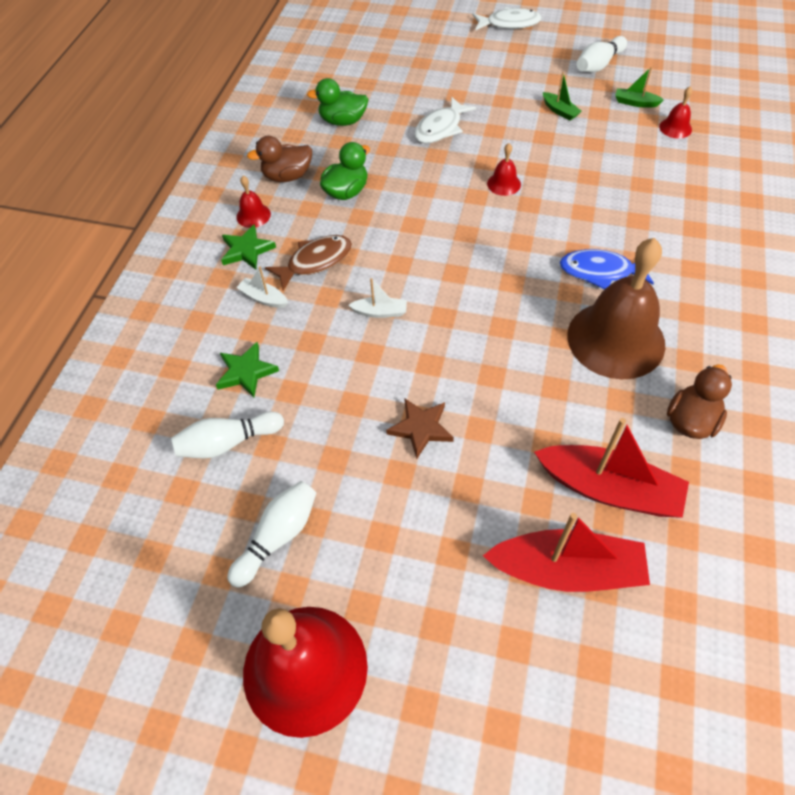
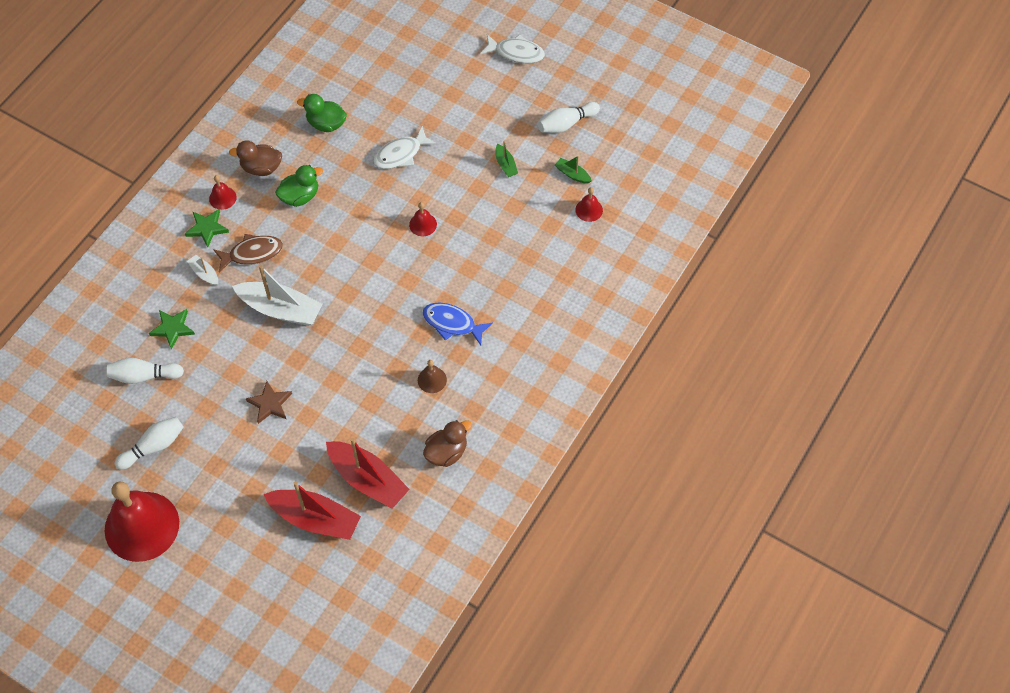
camera: 15 degrees right, 5 degrees up
(380, 312) = (281, 309): white boat -> white boat, size x2.15
(616, 339) = (432, 380): brown bell -> brown bell, size x0.41

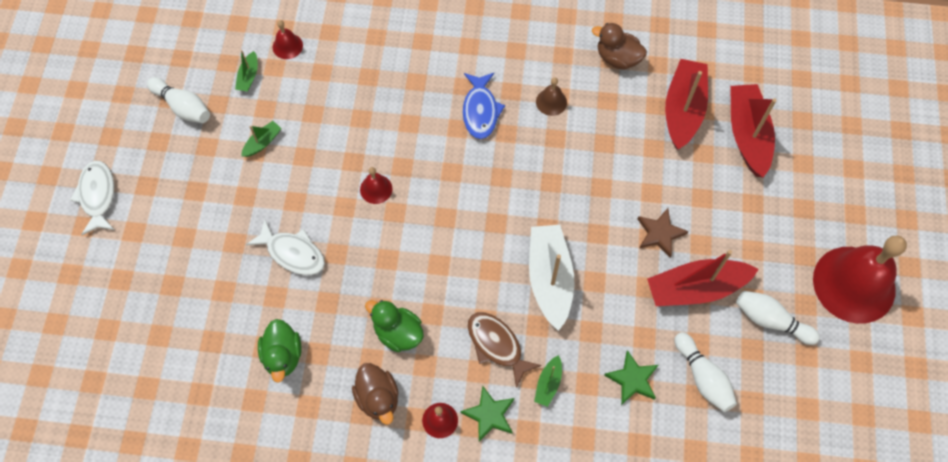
camera: 115 degrees left, 5 degrees up
(204, 273) = (548, 384): white boat -> green boat
(211, 406) = (696, 288): none -> red boat

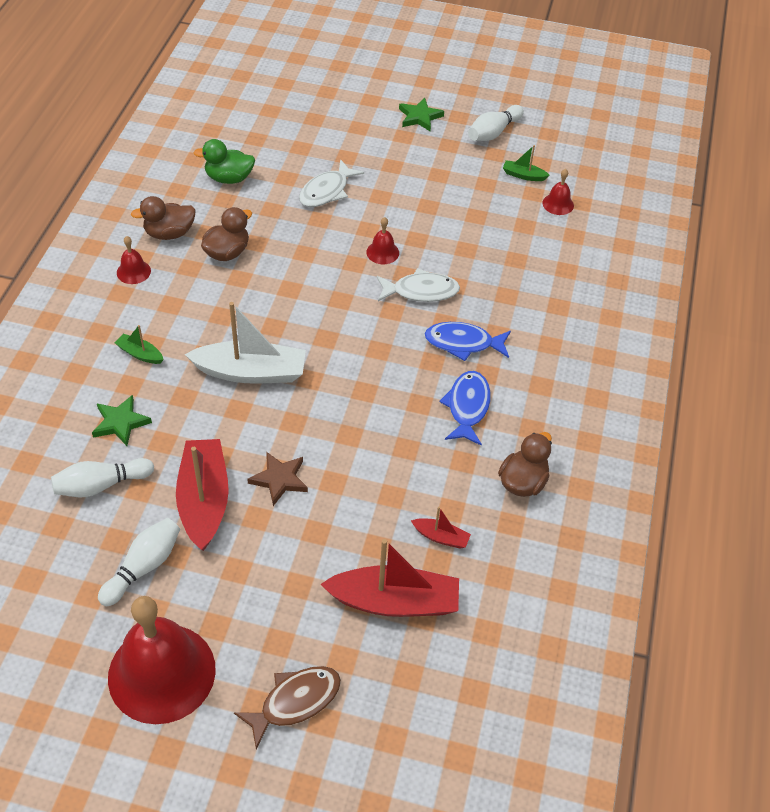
camera: 95 degrees right, 15 degrees down
(97, 196) = (409, 81): white fish -> white fish (421, 291)
(262, 142) = (447, 180): green boat -> none
(398, 333) = (227, 252): green duck -> brown duck
(489, 415) = (125, 306): green star -> green star (419, 117)
(497, 345) = (192, 321): brown fish -> brown fish (295, 702)
(551, 102) = (467, 407): brown bell -> blue fish
(683, 109) = (441, 537): red boat -> red boat, size x0.47

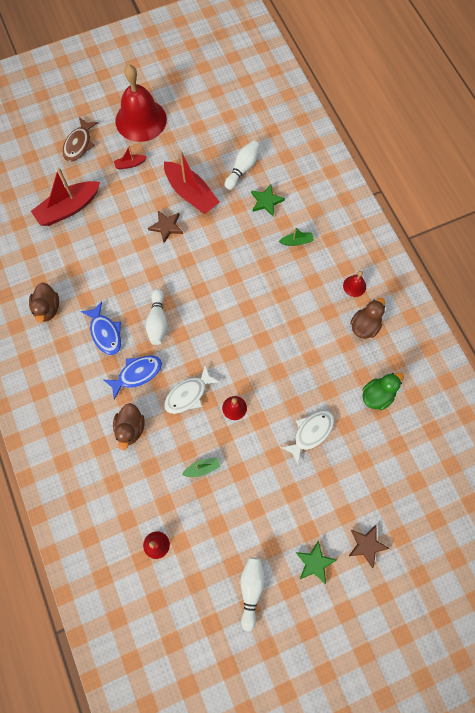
camera: 145 degrees right, 20 degrees up
(143, 567) = (188, 150): white bowling pin -> white bowling pin (158, 321)
(227, 252) = (320, 337): brown duck -> brown duck (130, 428)
(251, 372) = (232, 272): white boat -> none
(327, 191) = (310, 433): white fish -> white fish turned 45 degrees clockwise
(362, 102) = (367, 545): none -> brown star
(441, 537) = (68, 251): red boat -> red boat (130, 164)
(523, 175) = (198, 557): green boat -> green boat (202, 468)

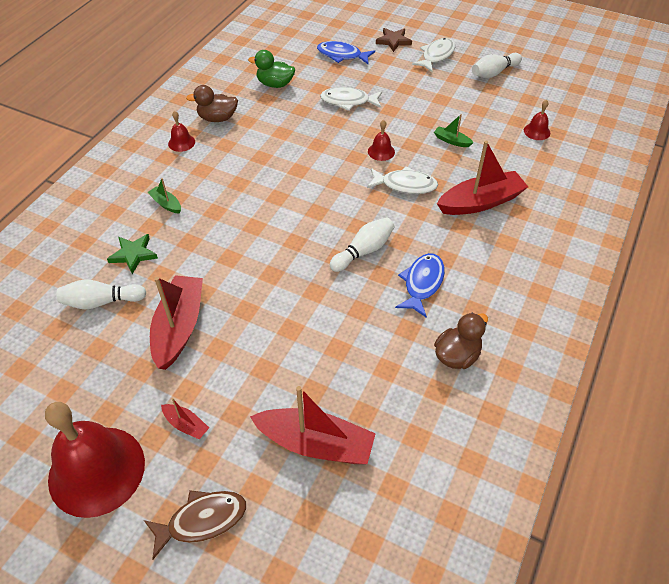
camera: 130 degrees left, 20 degrees down
(130, 428) = (480, 202): brown duck -> red boat
(137, 374) = (431, 230): blue fish -> blue fish (342, 55)
(166, 227) = (246, 320): brown star -> none
(314, 563) = (436, 56): green star -> white fish

